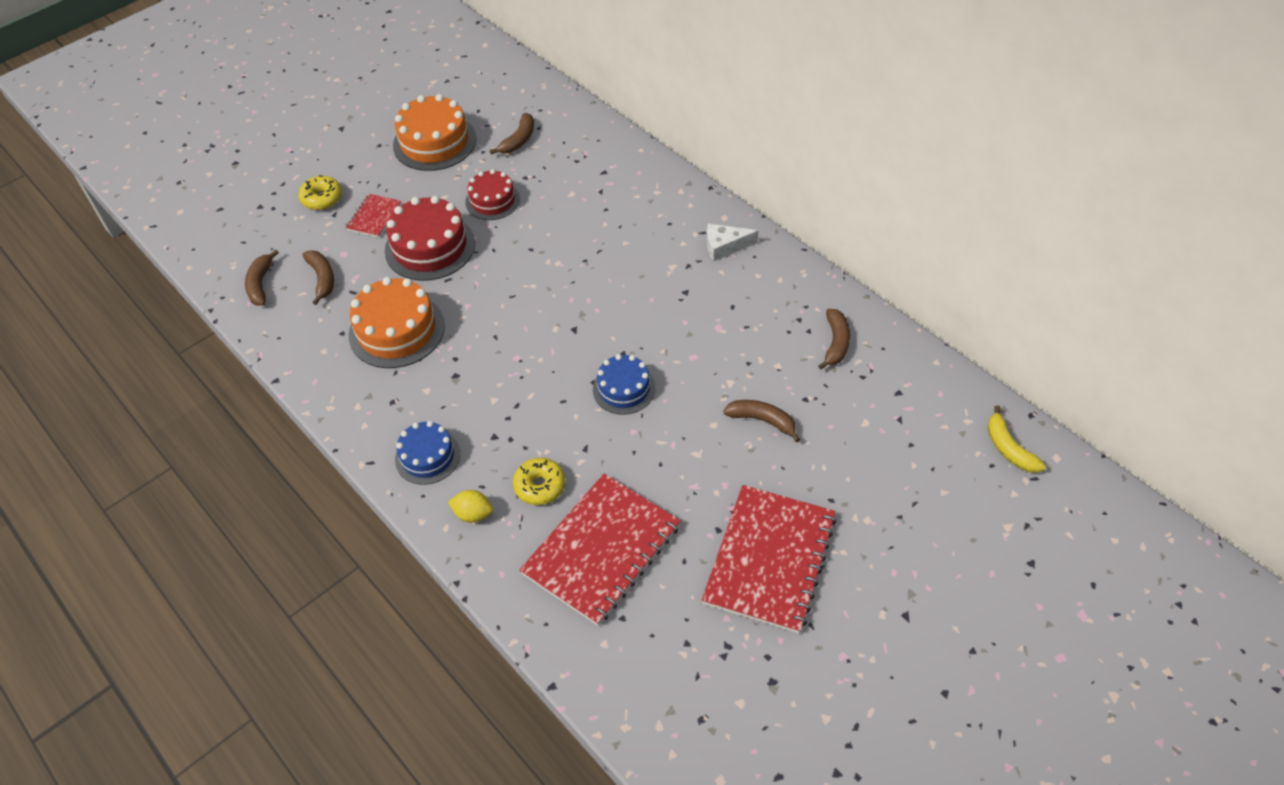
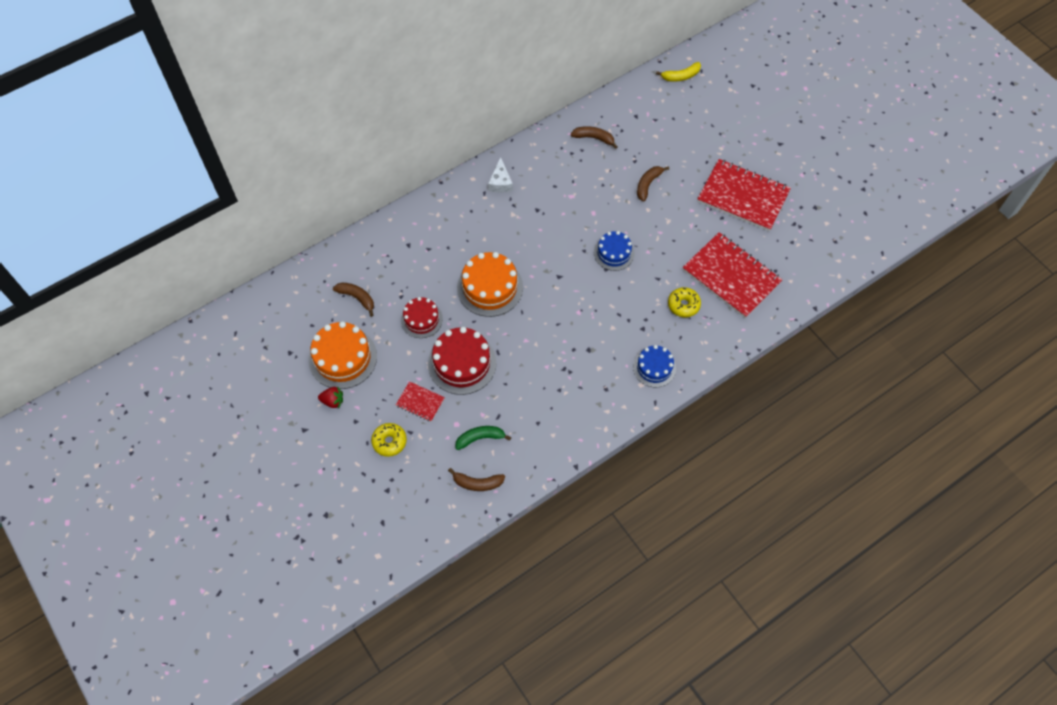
camera: 85 degrees left, 10 degrees up
(322, 279) = (480, 438): brown banana -> green banana
(377, 144) = (333, 401): none -> red strawberry
(396, 330) = (541, 386): orange cake -> orange cake (490, 287)
(473, 514) = (700, 342): yellow lemon -> none

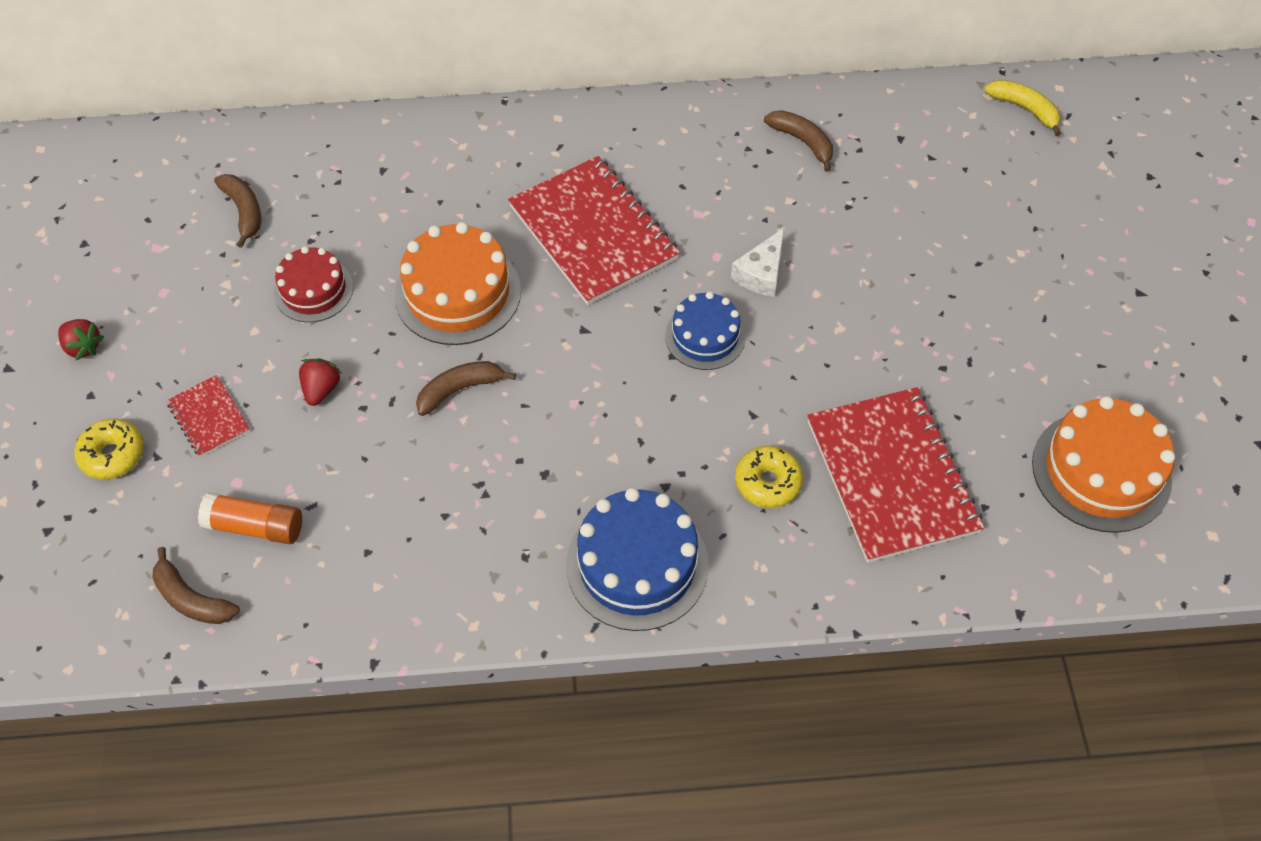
camera: 30 degrees right, 5 degrees down
(342, 358) = (151, 289): orange cake -> orange cake (1101, 471)
(462, 363) = (321, 389): red cake -> red strawberry
(480, 438) = (255, 526): green banana -> orange glue stick
(500, 182) = (597, 142): white cheese -> white cheese (761, 273)
(648, 184) = (845, 253): brown banana -> brown banana (460, 390)
(654, 367) = (637, 564): blue cake -> blue cake, size x1.60
(681, 76) = (1024, 109): yellow banana -> yellow banana turned 150 degrees counterclockwise
(743, 196) = (1008, 350): red notebook -> red notebook (593, 232)

